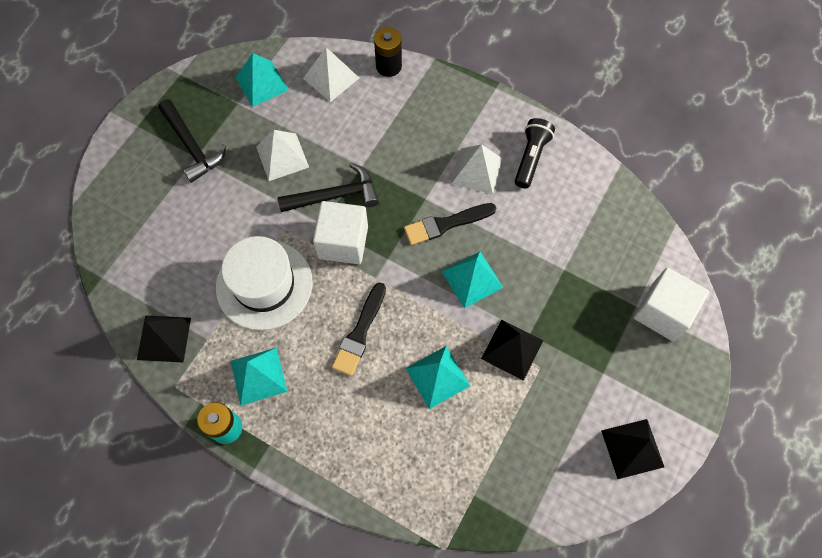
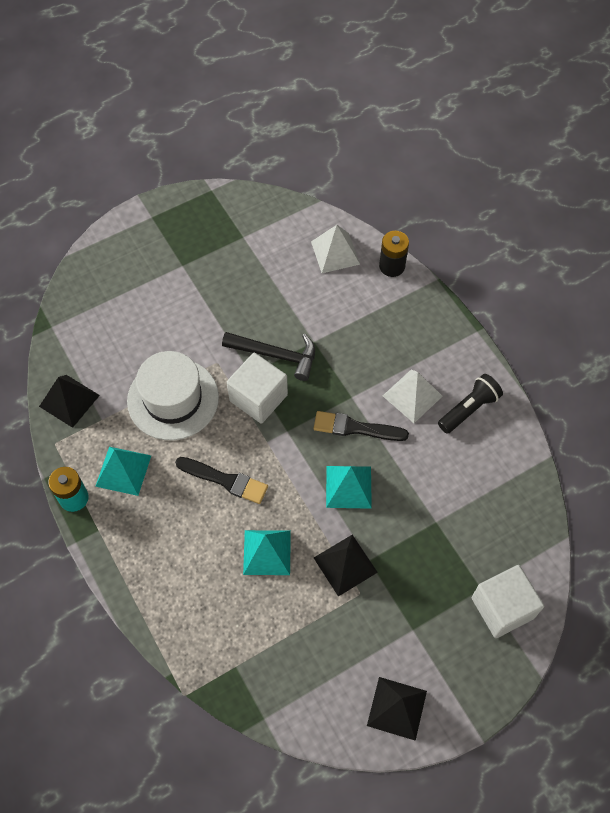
camera: 30 degrees right, 5 degrees down
(192, 146) = (185, 255): black hammer -> none
(262, 83) = (273, 230): turquoise pyramid -> none
(282, 156) = (252, 300): white pyramid -> none
(360, 333) = (225, 480): black brush -> black brush turned 120 degrees counterclockwise

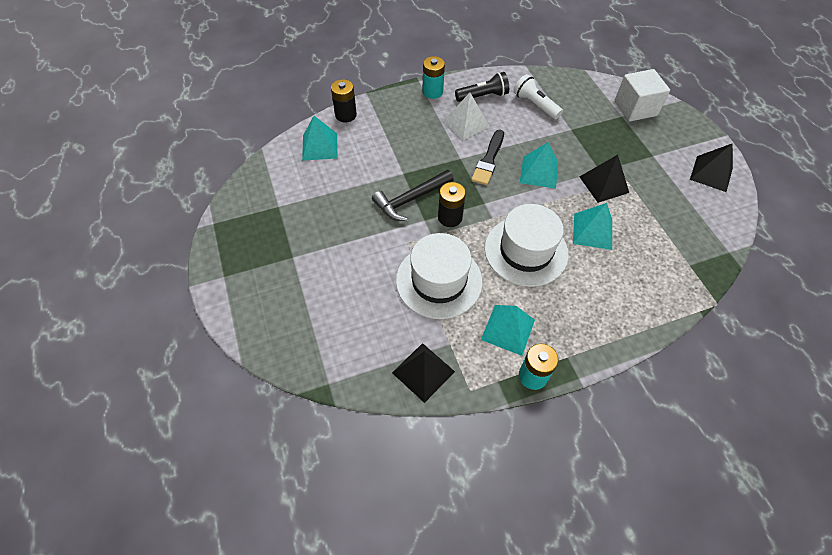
camera: 80 degrees left, 5 degrees down
(225, 480) = (526, 251): black brush -> white hat
(258, 398) = (450, 217): white cube -> black battery
(276, 355) = (410, 199): black hammer -> black hammer turned 150 degrees counterclockwise
(335, 253) = (320, 146): white pyramid -> turquoise pyramid
(460, 350) = (432, 92): none -> turquoise battery
(469, 409) = (483, 96): black flashlight -> black flashlight turned 105 degrees clockwise
(471, 474) = (535, 105): none -> white flashlight

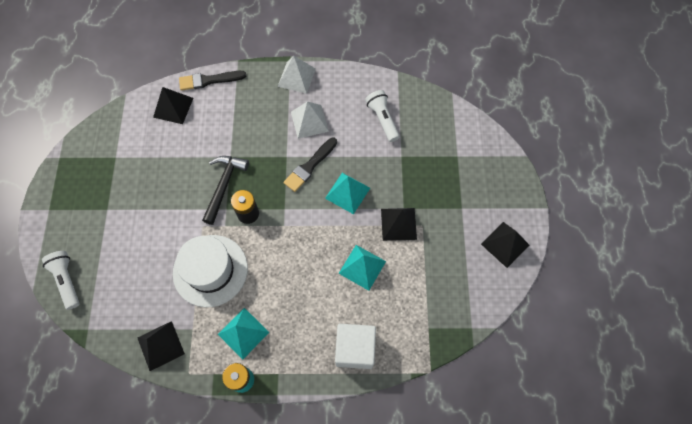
camera: 20 degrees right, 10 degrees up
(279, 340) = (67, 280): none -> white flashlight
(320, 146) = (173, 107): turquoise pyramid -> black pyramid
(345, 115) = (209, 80): black battery -> black brush
(410, 199) = (224, 185): black hammer -> black hammer turned 120 degrees clockwise
(432, 92) = (296, 77): turquoise battery -> white pyramid
(483, 96) = (339, 95): black flashlight -> none
(526, 251) = (295, 267): white hat -> none
(635, 108) = (475, 151): white cube -> white cube (355, 349)

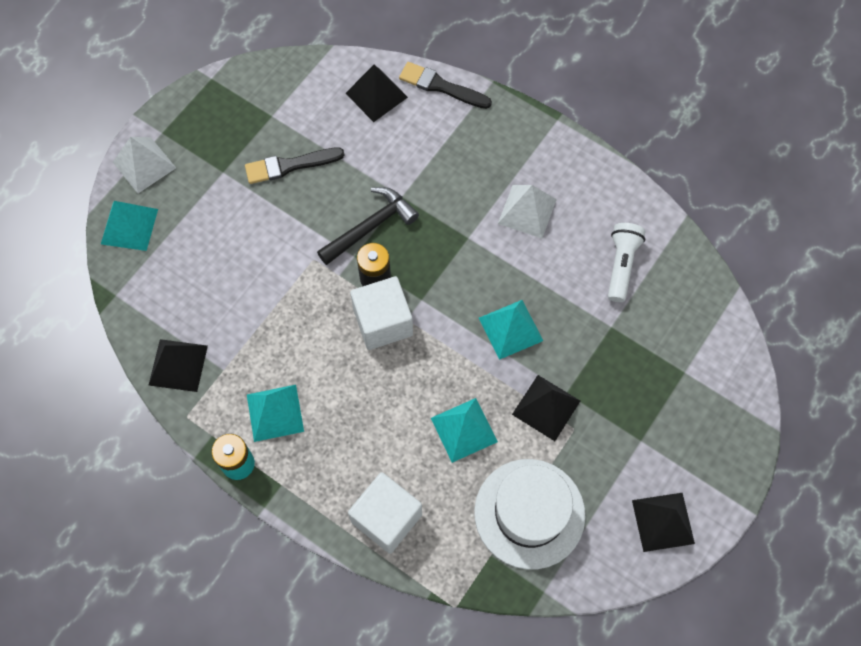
camera: 35 degrees right, 0 degrees up
(67, 280) = (129, 226): white flashlight -> turquoise pyramid
(210, 270) = (287, 316): white hat -> white hat (529, 513)
(271, 236) = (383, 322): none -> white cube
(296, 77) = (550, 145): white pyramid -> white pyramid (144, 165)
(310, 166) = (488, 267): black brush -> black brush (289, 166)

